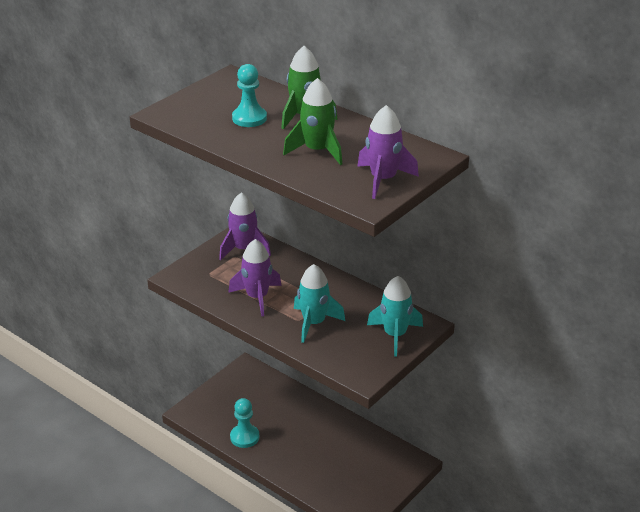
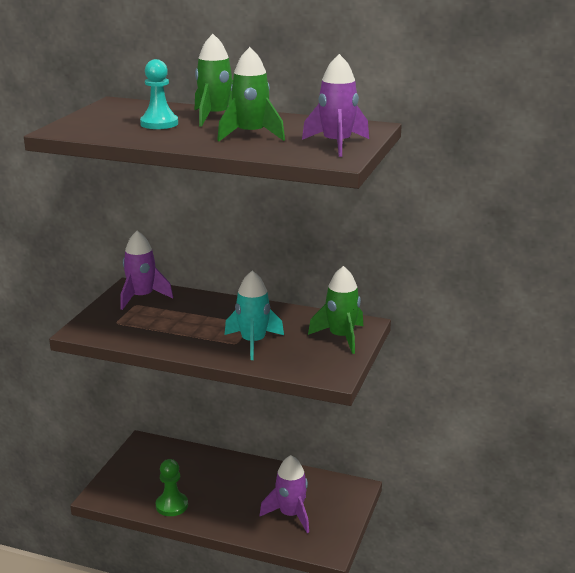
camera: 20 degrees left, 10 degrees down
(244, 437) = (172, 505): turquoise pawn -> green pawn
(257, 297) = (180, 332): purple rocket -> purple rocket (290, 515)
(395, 335) = (341, 337): turquoise rocket -> green rocket

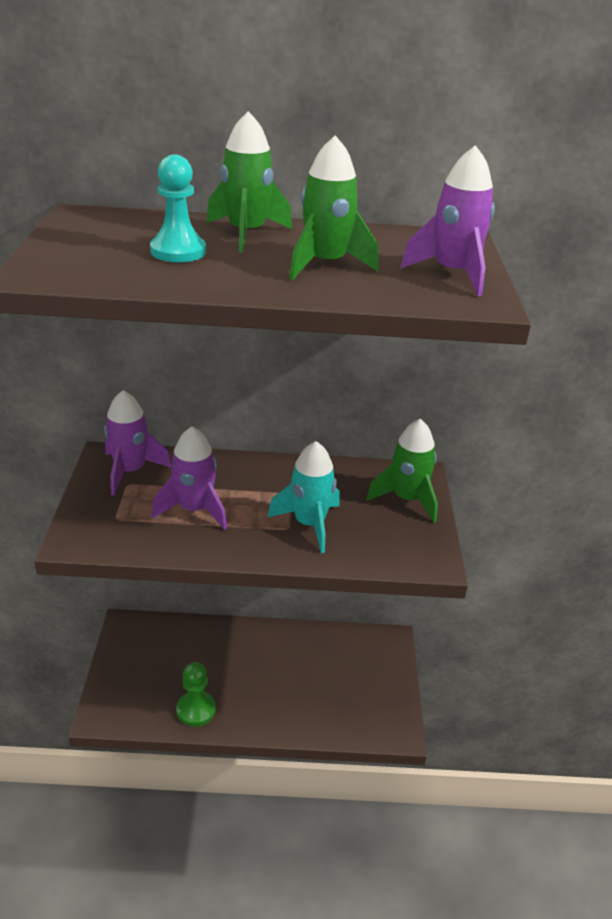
camera: 20 degrees left, 10 degrees up
(290, 515) = (336, 692): purple rocket -> purple rocket (194, 509)

